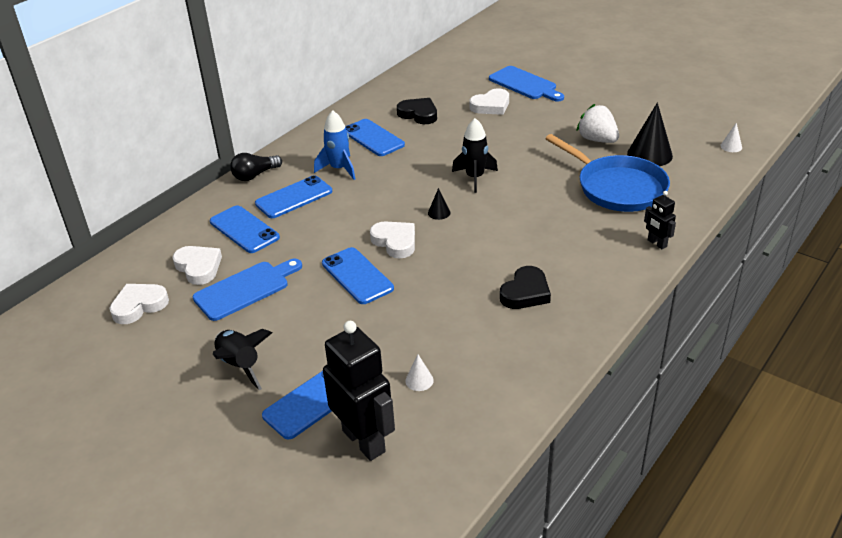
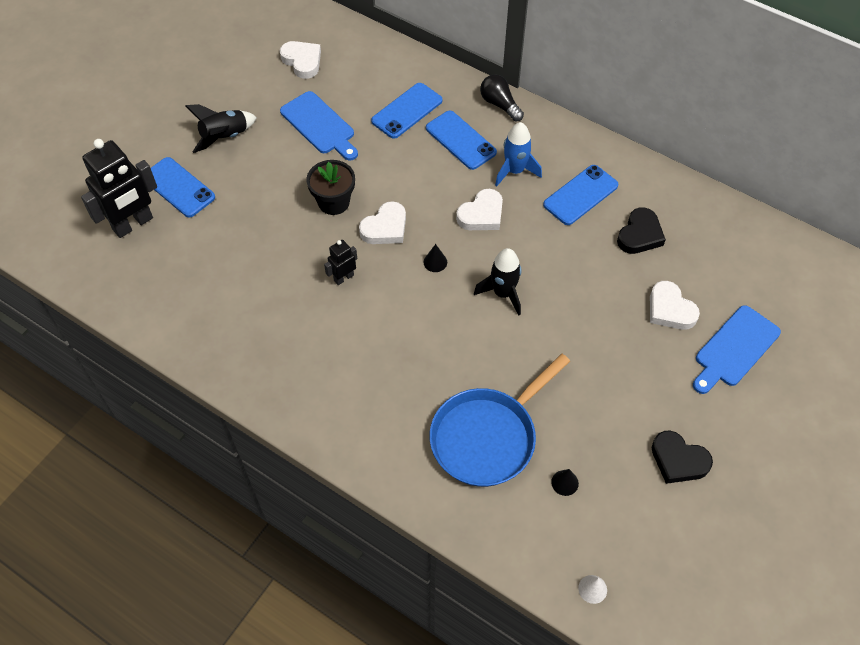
camera: 85 degrees right, 20 degrees up
(198, 267) = (351, 89): white heart -> white heart (481, 214)
(357, 276) = (334, 202): blue phone -> black flower pot
(419, 380) = (193, 256): white cone -> none
(525, 292) = (301, 337): black heart -> black heart (678, 460)
(597, 140) = (596, 425): white strawberry -> none
(649, 154) = (565, 482): black cone -> black cone, size x0.48
(656, 243) = (377, 465): black robot -> black robot (343, 277)

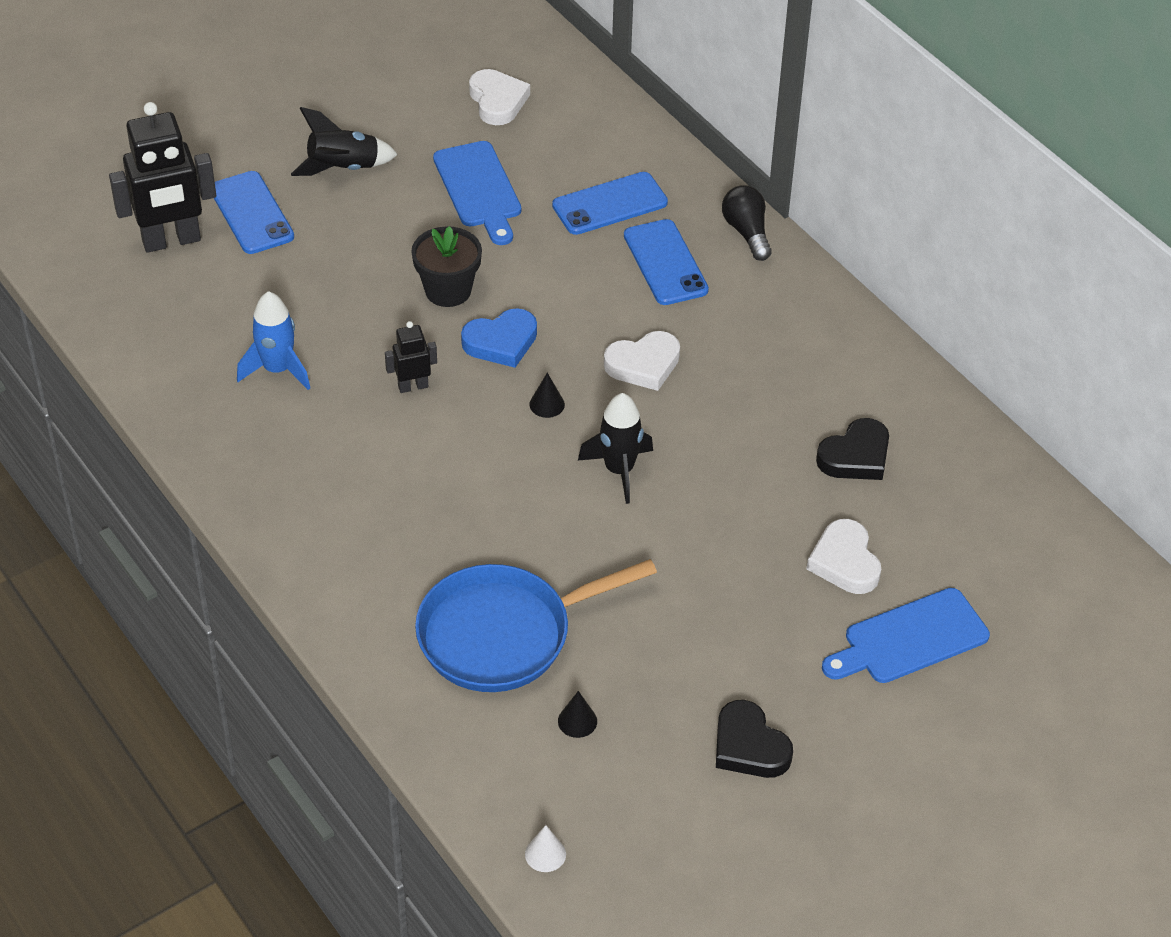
camera: 20 degrees right, 10 degrees down
(385, 228) = (501, 342): white heart -> blue heart
(515, 171) = (721, 323): blue rocket -> blue rocket (277, 370)
(580, 195) = (798, 381): blue phone -> none

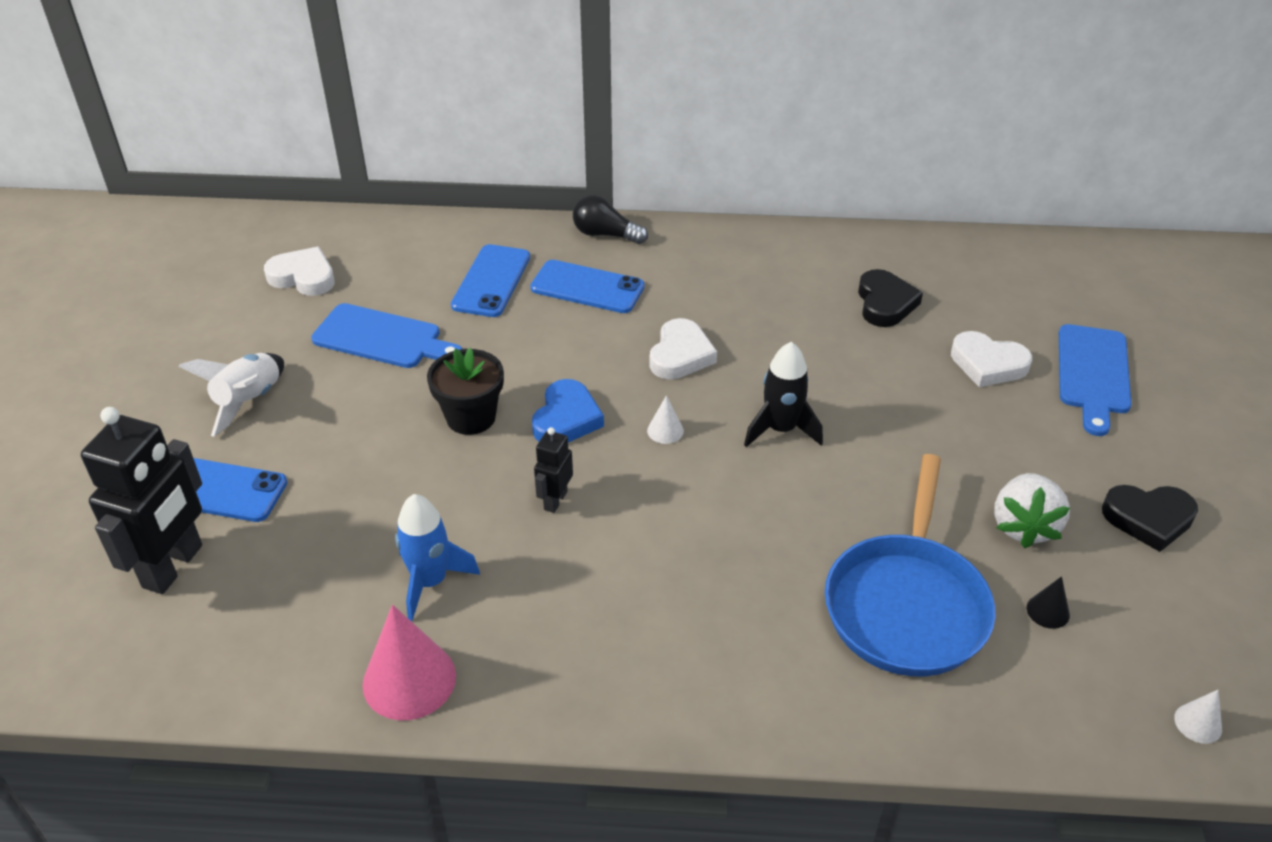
camera: 50 degrees left, 5 degrees down
(192, 411) = (409, 680): none -> pink cone
(344, 168) = (249, 401): black rocket -> white rocket
(547, 404) = (665, 430): black cone -> white cone
(658, 669) = (1023, 526): none -> white strawberry

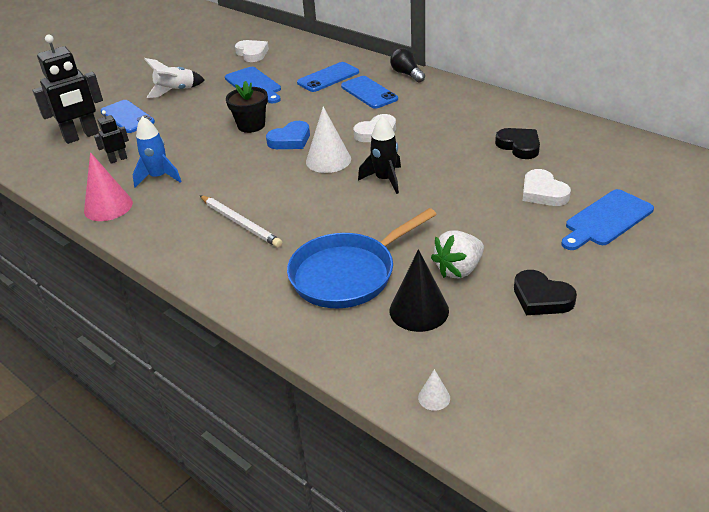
camera: 40 degrees right, 5 degrees down
(555, 500) = (244, 168): black robot -> black robot (118, 159)
(665, 430) = (328, 160): white cone -> white cone, size x2.10
(665, 599) = (240, 223): none -> white pencil
(885, 303) = (519, 146): black heart -> black heart turned 75 degrees counterclockwise
(1048, 611) = (419, 310): black cone -> black cone, size x2.10

